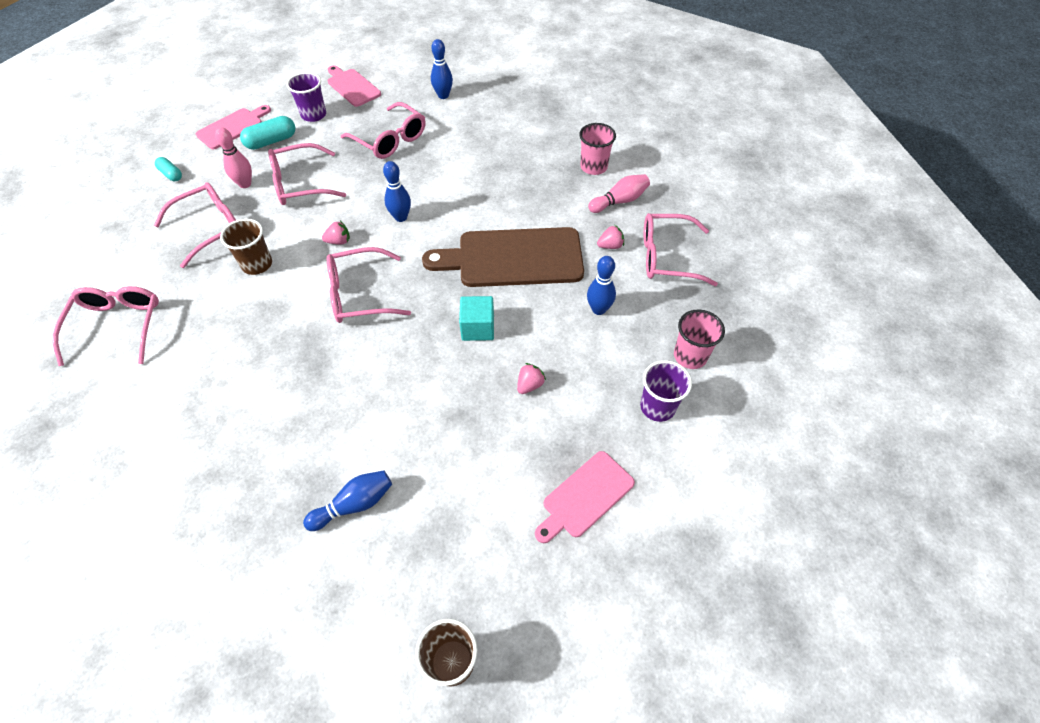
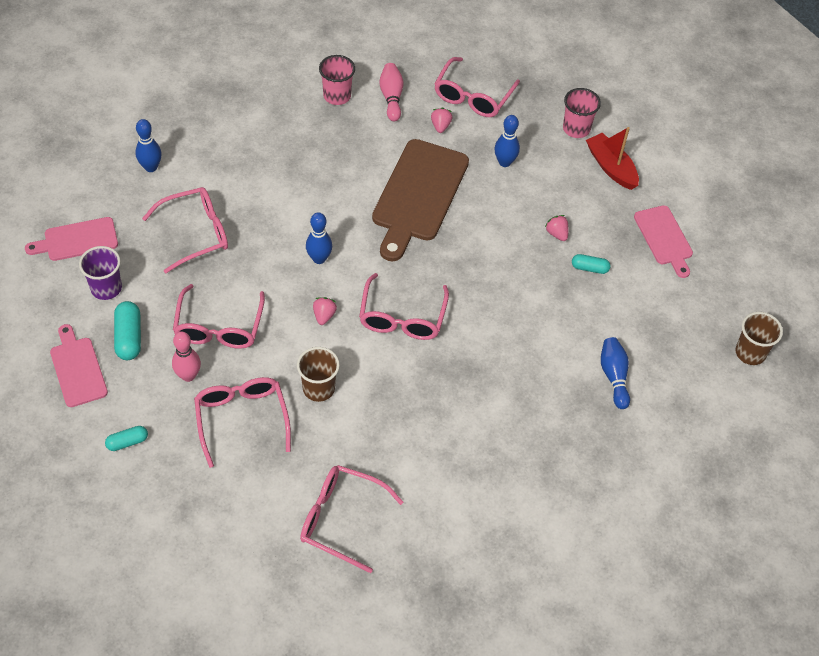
camera: 70 degrees left, 0 degrees up
(478, 328) = (484, 246): turquoise cube -> none
(498, 431) = (589, 268): none -> turquoise capsule
(657, 407) = (611, 167): purple cup -> red boat

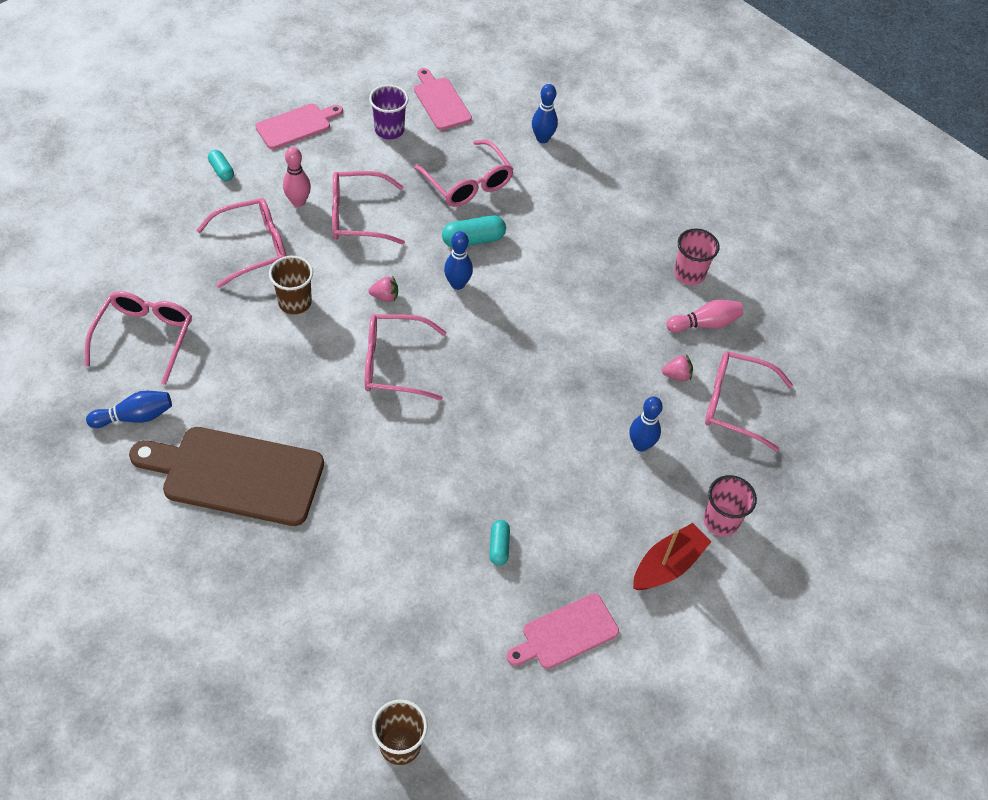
camera: 80 degrees right, 0 degrees up
(129, 337) = (336, 154): turquoise capsule -> turquoise capsule (473, 240)
(419, 195) = (567, 363): brown cutting board -> brown cutting board (236, 475)
(557, 234) = (544, 507): pink strawberry -> none
(614, 376) = (343, 580): blue bowling pin -> blue bowling pin (135, 417)

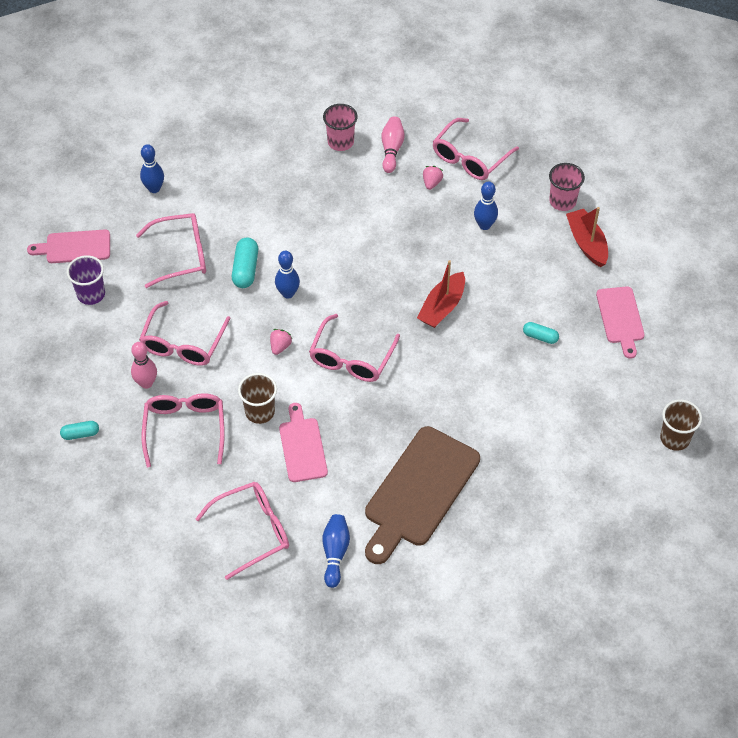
camera: 65 degrees left, 0 degrees up
(145, 337) = (252, 531): pink glasses -> pink glasses turned 120 degrees clockwise
(296, 125) = (51, 363): pink cutting board -> pink cutting board (302, 447)
(500, 432) = (442, 307): none -> red boat

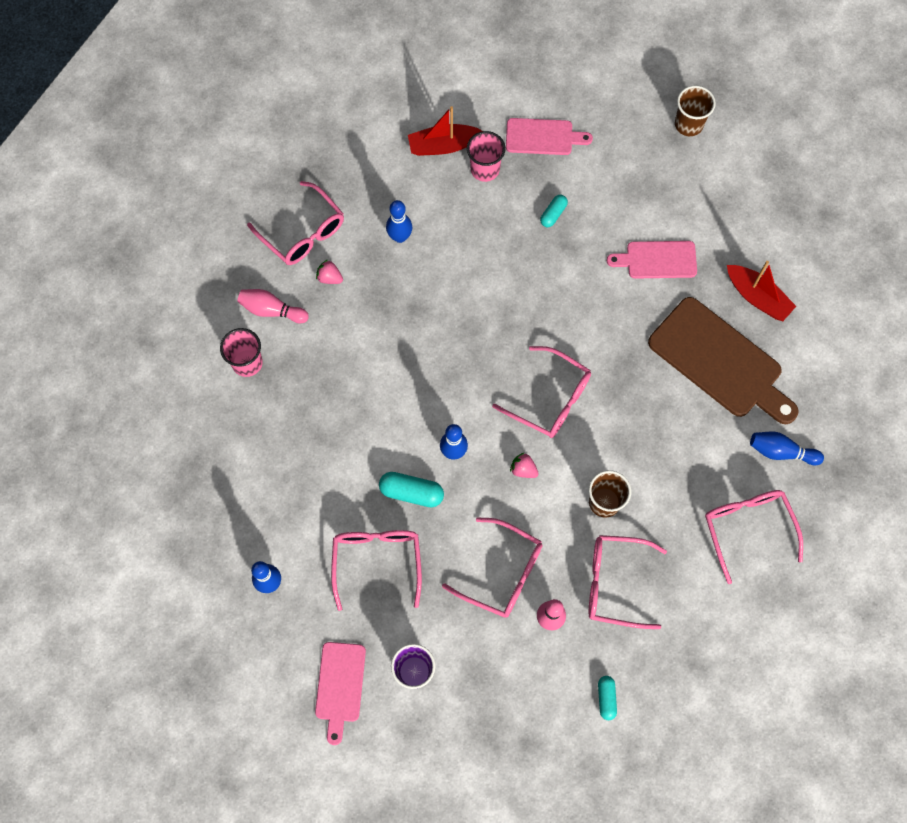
camera: 80 degrees left, 15 degrees up
(302, 447) = (653, 465): pink cutting board -> pink cutting board (657, 260)
(442, 307) = (500, 298): red boat -> red boat (757, 297)
(562, 201) = (383, 156): pink cup -> pink cup (485, 169)

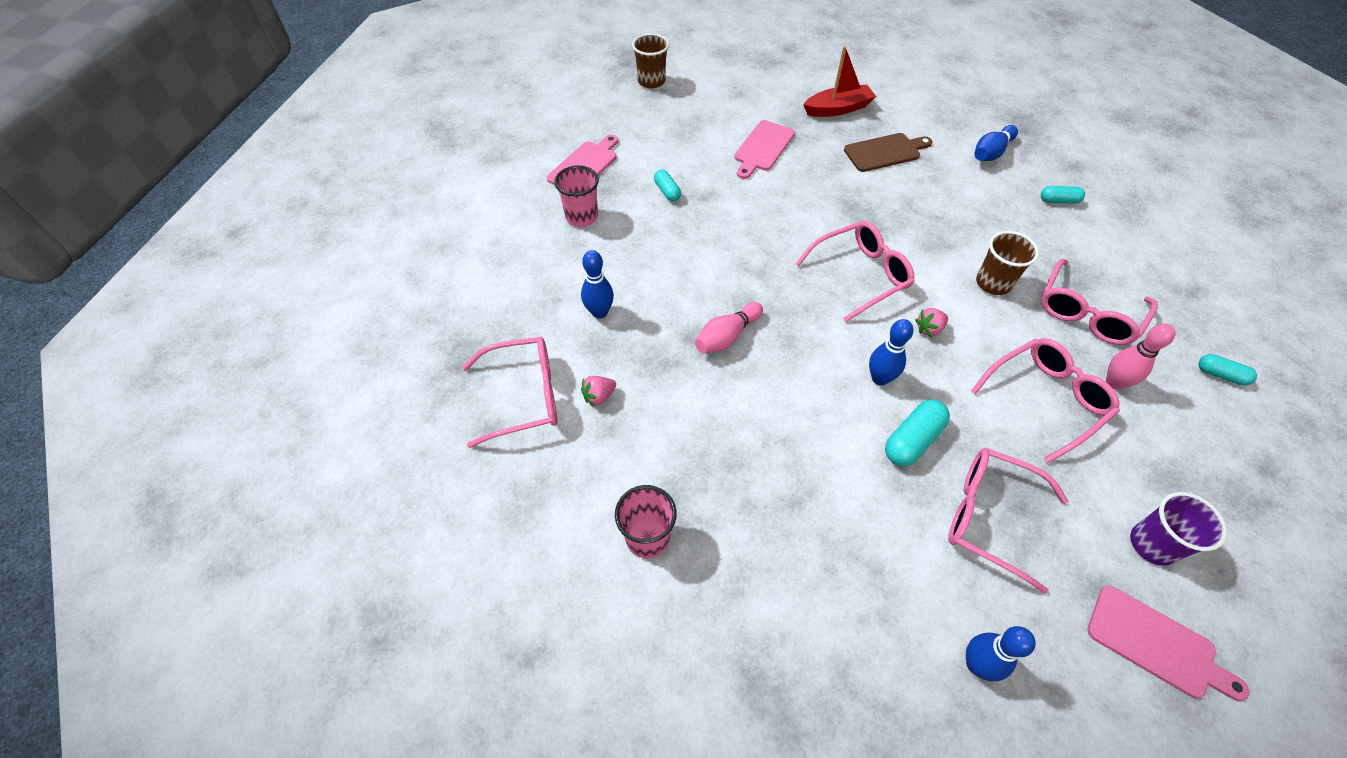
camera: 60 degrees left, 15 degrees down
(272, 310) = (597, 475): pink bowling pin -> pink bowling pin (727, 336)
(443, 145) = (530, 235): red boat -> none
(720, 361) = (885, 152): brown cutting board -> brown cutting board, size x0.57
(747, 528) = (1058, 201): pink glasses -> turquoise capsule

